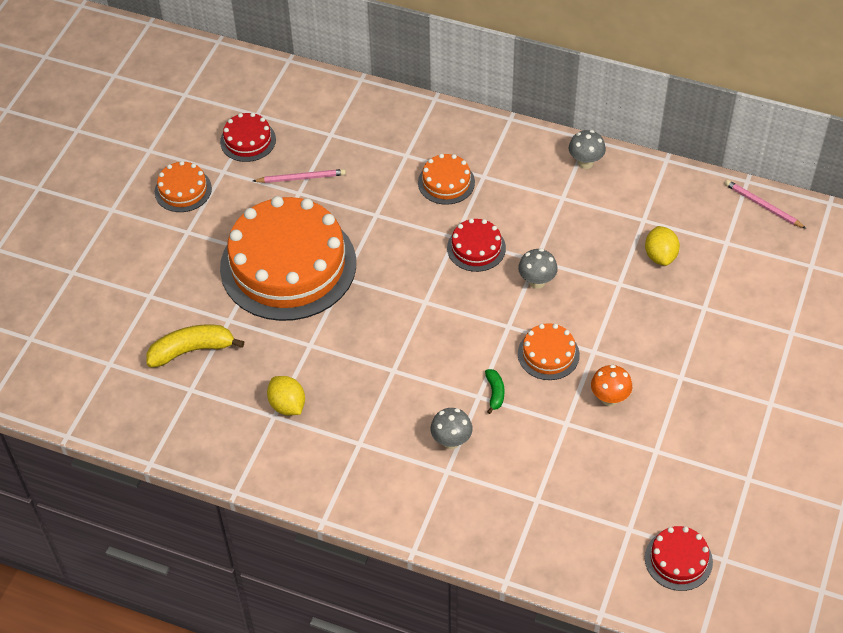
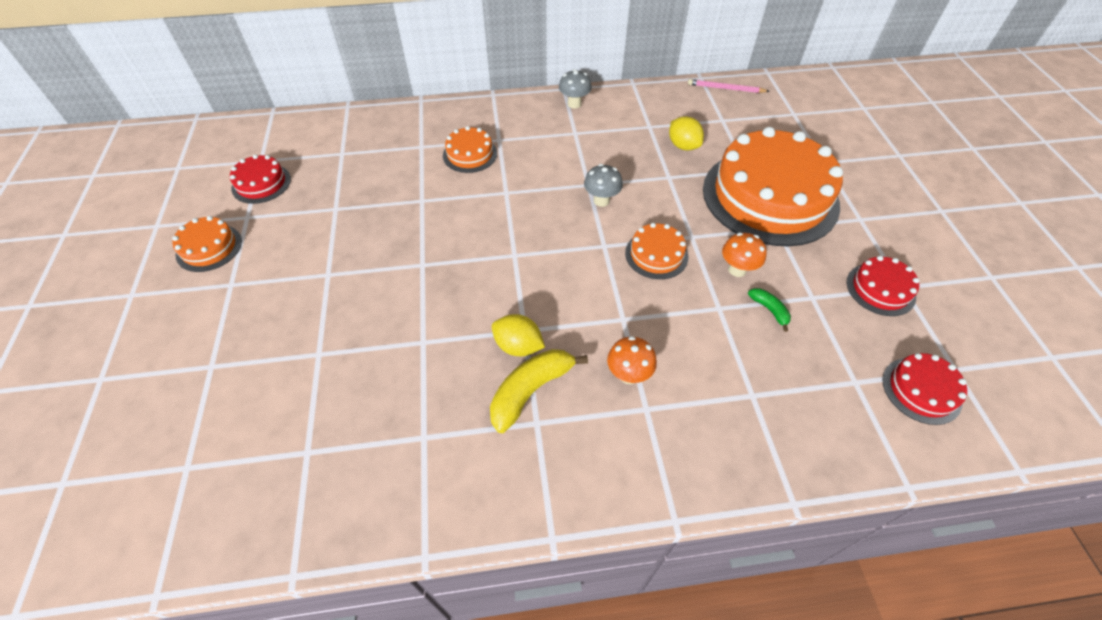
camera: 30 degrees left, 0 degrees up
(192, 350) = (288, 405): yellow banana -> yellow banana (531, 391)
(287, 405) = (433, 417): yellow lemon -> yellow lemon (518, 346)
(288, 265) = (358, 275): orange cake -> orange cake (770, 196)
(301, 178) = (331, 195): pink pencil -> none
(451, 441) = (628, 375): grey mushroom -> orange mushroom
(476, 248) = (530, 194): red cake -> red cake (880, 289)
(495, 393) = (636, 309): green banana -> green banana (769, 310)

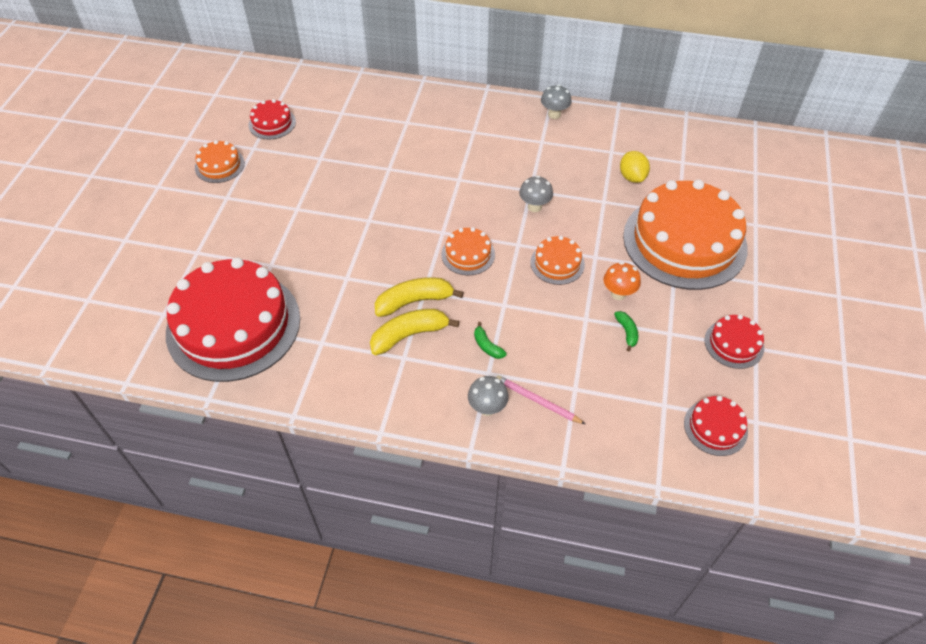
camera: 20 degrees right, 0 degrees up
(294, 451) = (233, 325): none -> red cake
(470, 154) = (443, 139): orange cake -> orange cake (468, 254)
(518, 346) = (414, 301): yellow lemon -> yellow banana
(628, 375) = (487, 346): orange mushroom -> green banana
(667, 455) = (487, 408): none -> grey mushroom
(725, 88) = (703, 132): pink pencil -> pink pencil (537, 401)

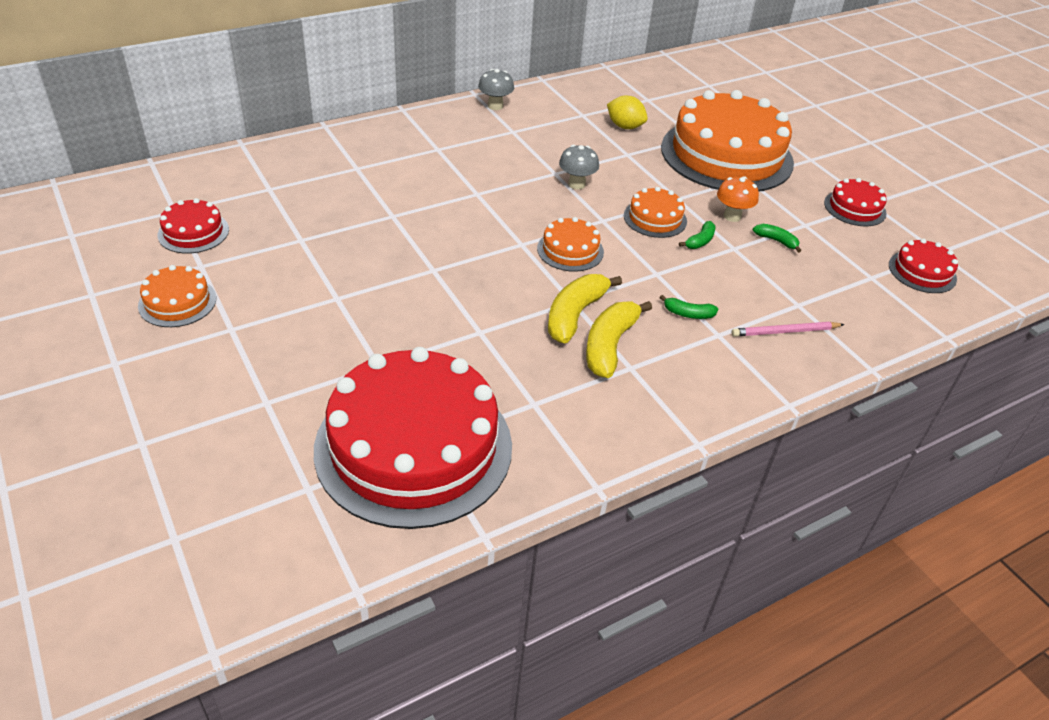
camera: 45 degrees left, 10 degrees down
(487, 408) = (756, 362): grey mushroom -> none
(567, 299) = (700, 241): none -> green banana

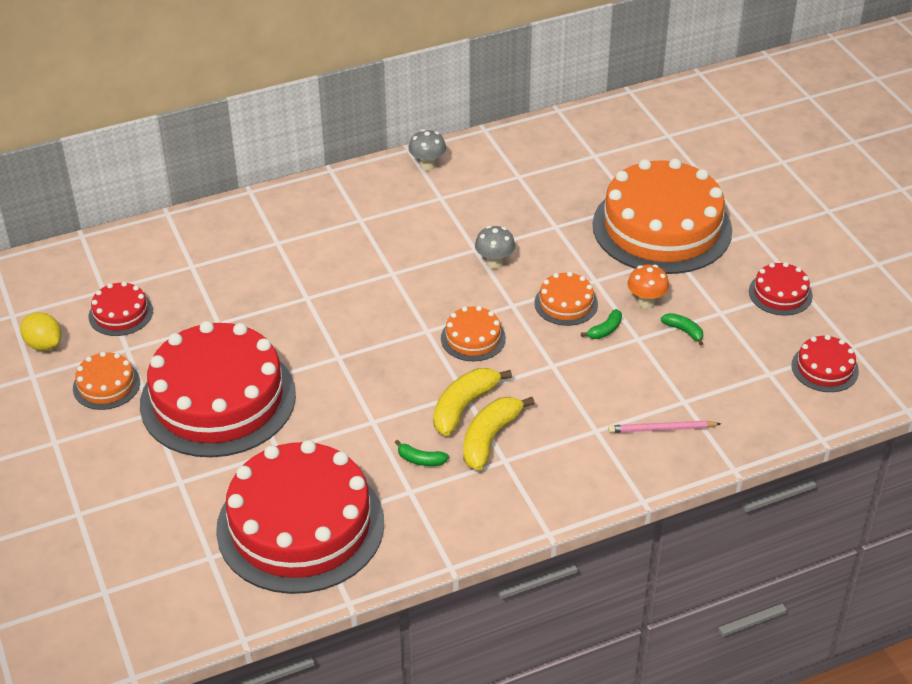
camera: 10 degrees right, 0 degrees up
(305, 313) = (218, 399): none -> red cake
(625, 126) = (561, 191): yellow lemon -> yellow lemon (44, 344)
(688, 314) = (572, 408): green banana -> green banana (420, 460)

